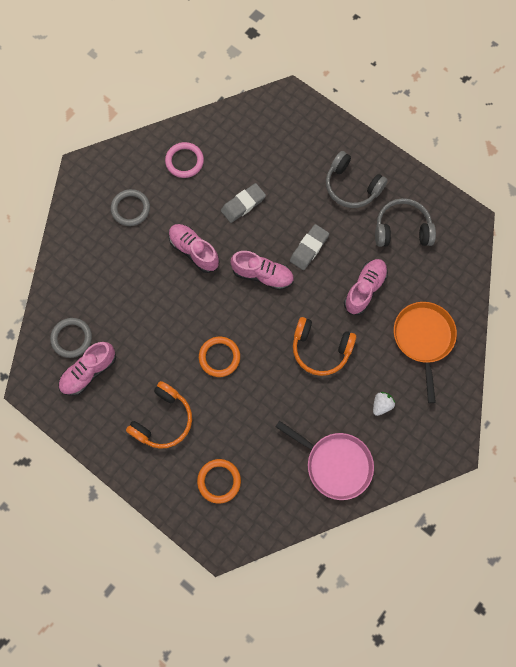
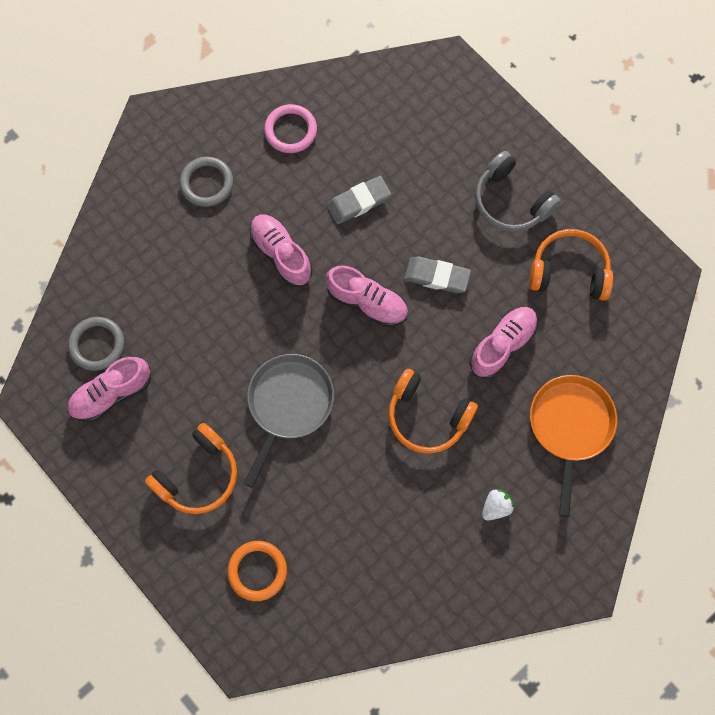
camera: 10 degrees right, 0 degrees up
(219, 357) = (288, 404): orange ring -> grey pan
(309, 248) = (437, 276): grey eraser -> grey eraser turned 60 degrees clockwise
(335, 464) = (418, 576): pink pan -> none
(402, 229) = (569, 271): grey headphones -> orange headphones

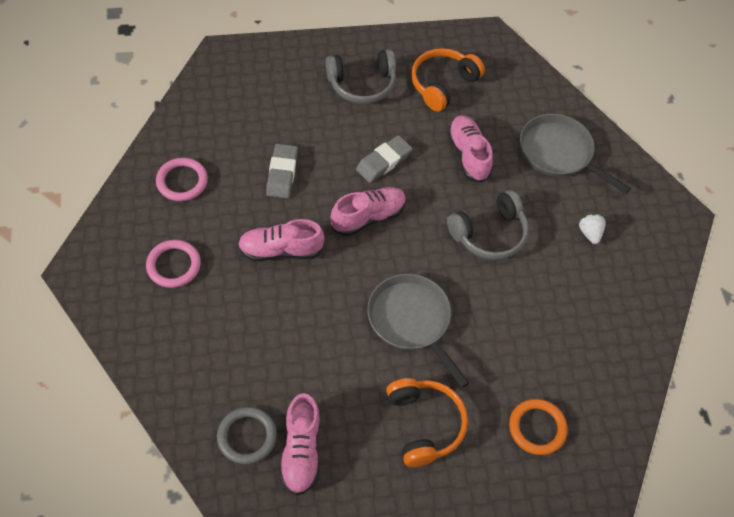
camera: 60 degrees left, 15 degrees down
(207, 183) = (174, 265): grey ring -> pink ring
(427, 416) = (490, 234): orange headphones -> grey headphones
(570, 426) = (558, 153): orange pan -> grey pan

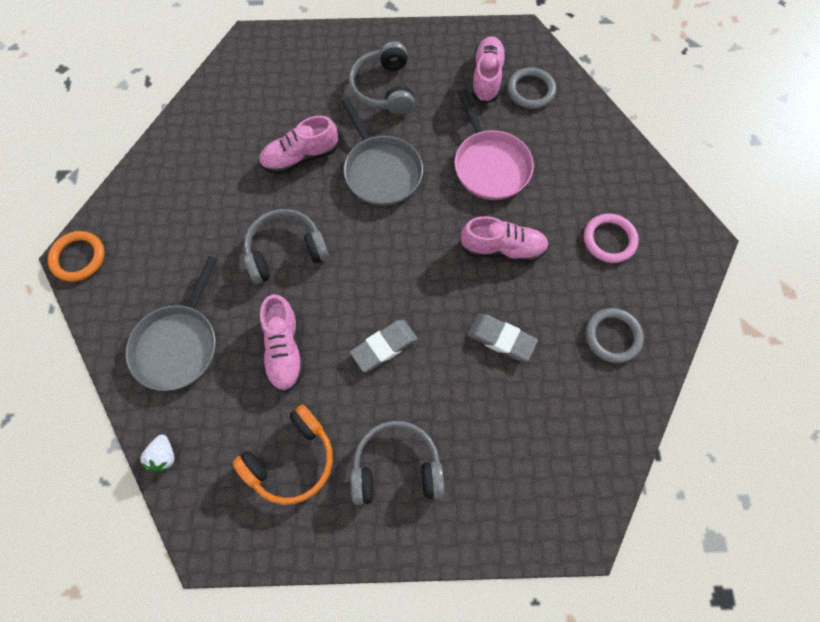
camera: 170 degrees left, 10 degrees up
(182, 181) = (612, 336): pink ring -> grey ring
(282, 173) = (501, 339): grey eraser -> grey eraser turned 75 degrees counterclockwise
(294, 336) = (490, 165): none -> pink pan
(368, 217) = (409, 279): pink shoe -> pink shoe (300, 157)
(425, 424) = (384, 89): orange headphones -> grey headphones
(537, 428) = (291, 80): orange ring -> orange ring (78, 258)
(558, 153) = (178, 345): grey pan -> grey pan turned 60 degrees clockwise
(590, 233) = (181, 245): white strawberry -> white strawberry (164, 456)

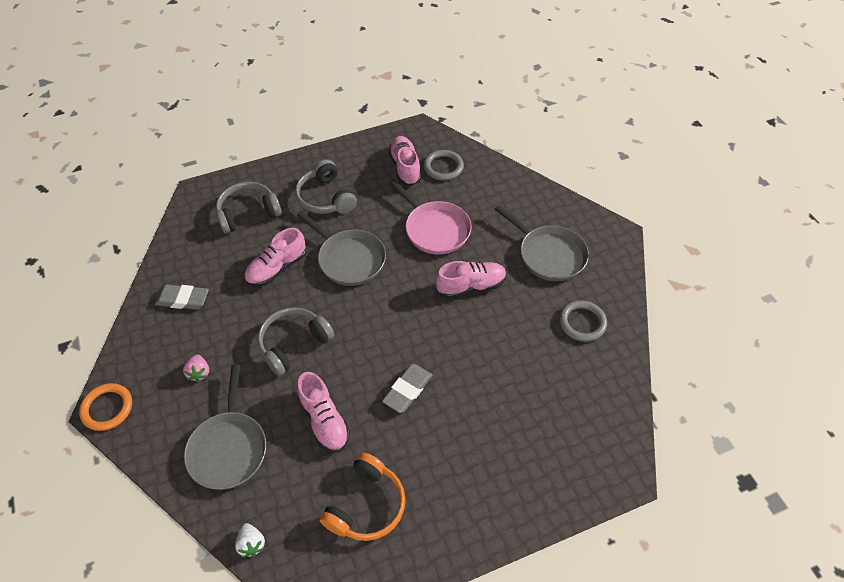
camera: 20 degrees left, 15 degrees down
(179, 250) = (199, 373): none -> pink strawberry
(396, 467) = (456, 478): grey headphones -> grey headphones (248, 213)
(501, 339) = (498, 353): grey eraser -> grey eraser (183, 299)
(609, 240) = (549, 255): pink ring -> grey pan

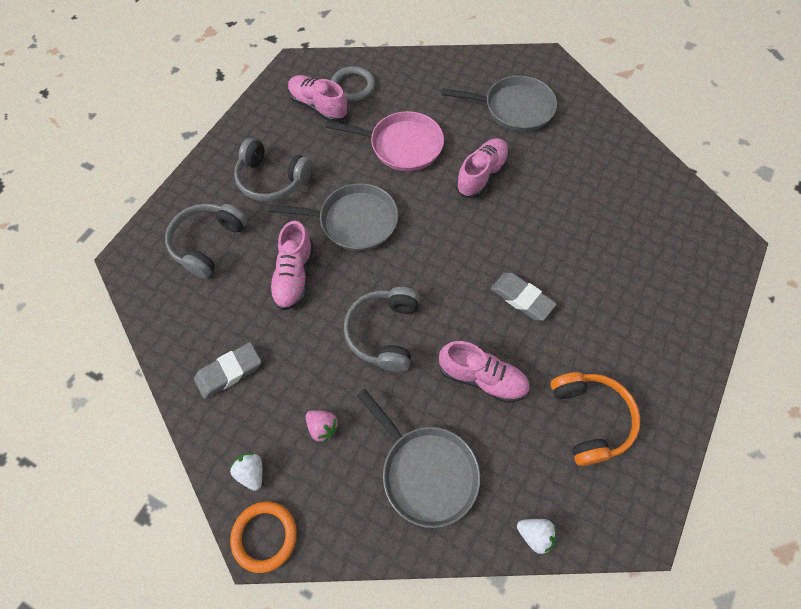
camera: 40 degrees left, 10 degrees up
(136, 367) = (251, 472): none -> white strawberry
(407, 390) = (521, 298): grey eraser -> grey eraser turned 45 degrees counterclockwise
(582, 322) = (592, 147): grey ring -> none

